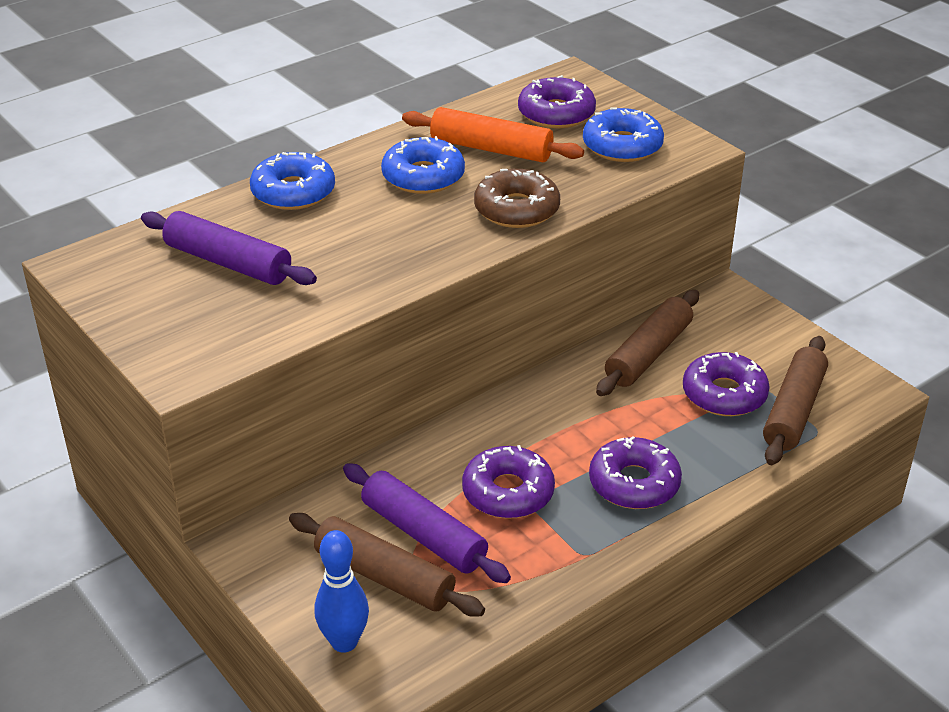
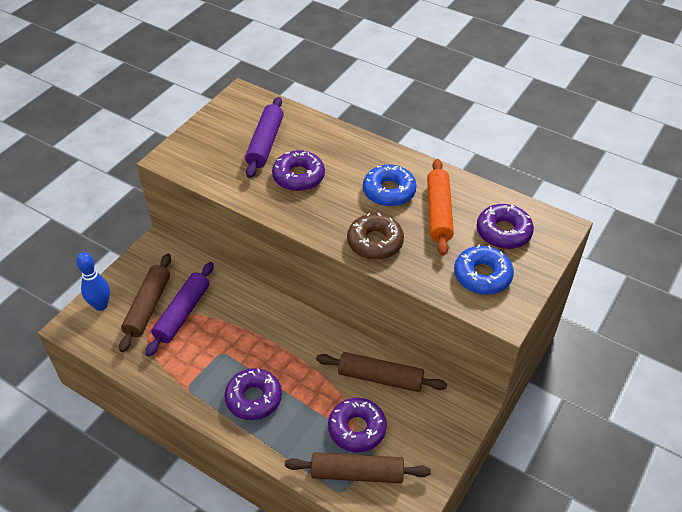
camera: 70 degrees right, 10 degrees up
(293, 192) = (343, 145): blue donut -> none
(508, 492) = (226, 340): purple donut -> purple donut (298, 177)

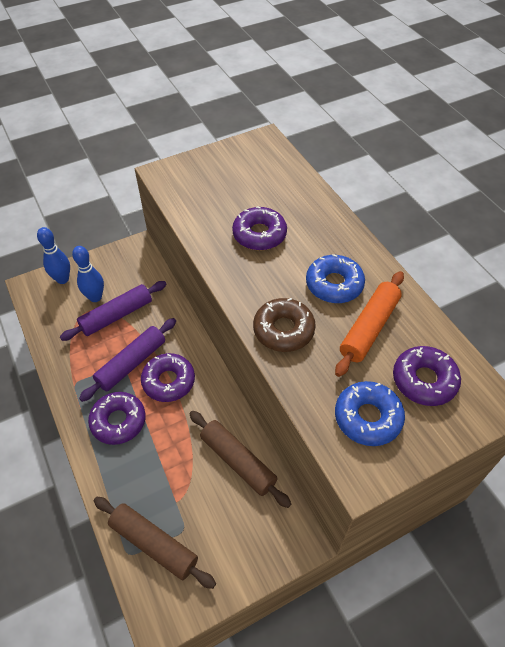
camera: 30 degrees right, 5 degrees up
(148, 307) = (95, 297): brown rolling pin -> blue bowling pin
(265, 143) = (253, 191): purple rolling pin -> purple rolling pin (131, 363)
(357, 429) = (183, 500): purple donut -> purple donut (168, 381)

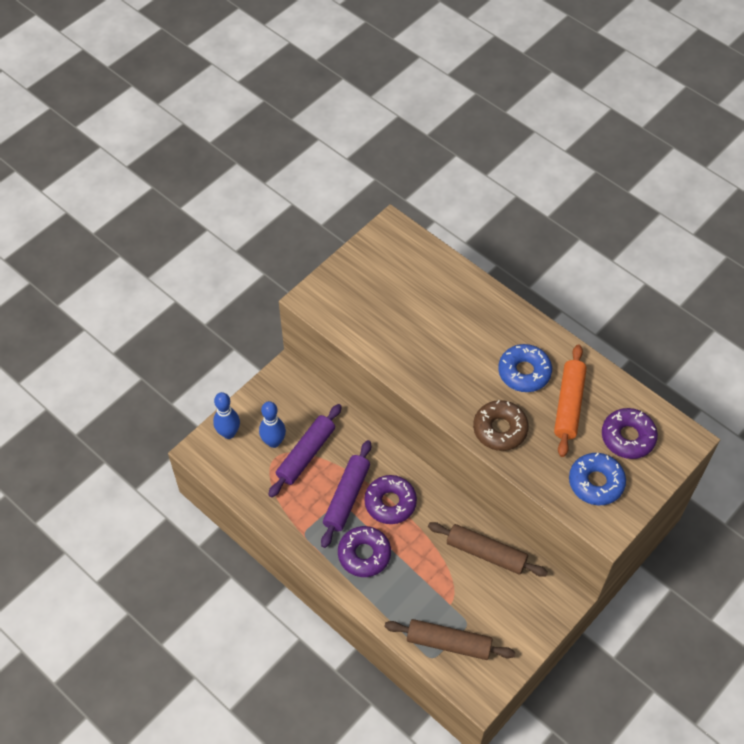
camera: 20 degrees left, 5 degrees up
(259, 234) = (437, 341): purple donut -> none

